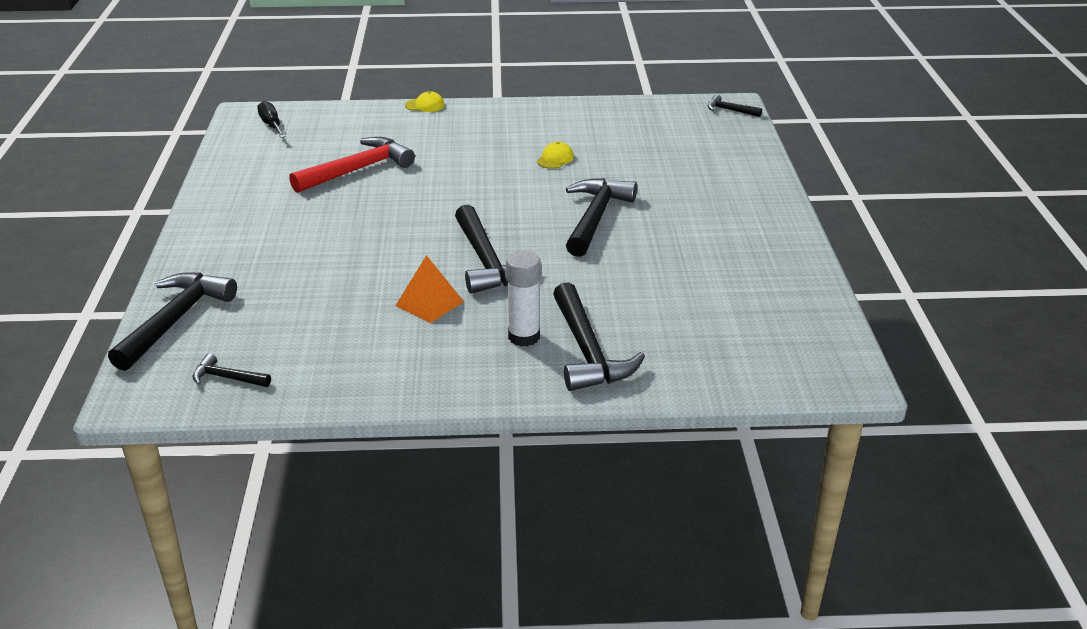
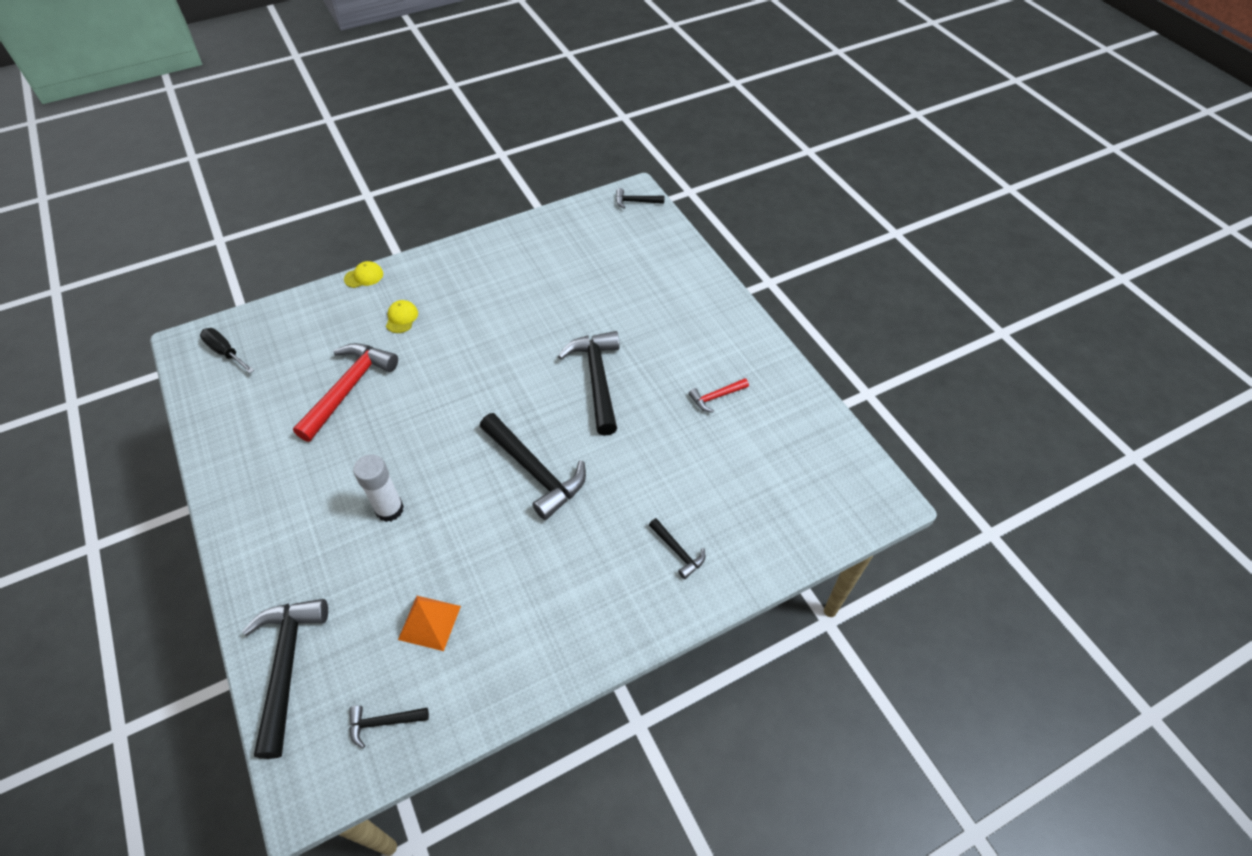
camera: 25 degrees left, 20 degrees up
(429, 303) = (514, 545): orange pyramid -> orange pyramid (429, 622)
(524, 337) = (617, 555): white glue stick -> white glue stick (389, 509)
(555, 159) = (522, 313): yellow cap -> yellow cap (401, 318)
(587, 351) = (677, 551): black hammer -> black hammer, size x0.49
(712, 258) = (716, 397): none -> red hammer

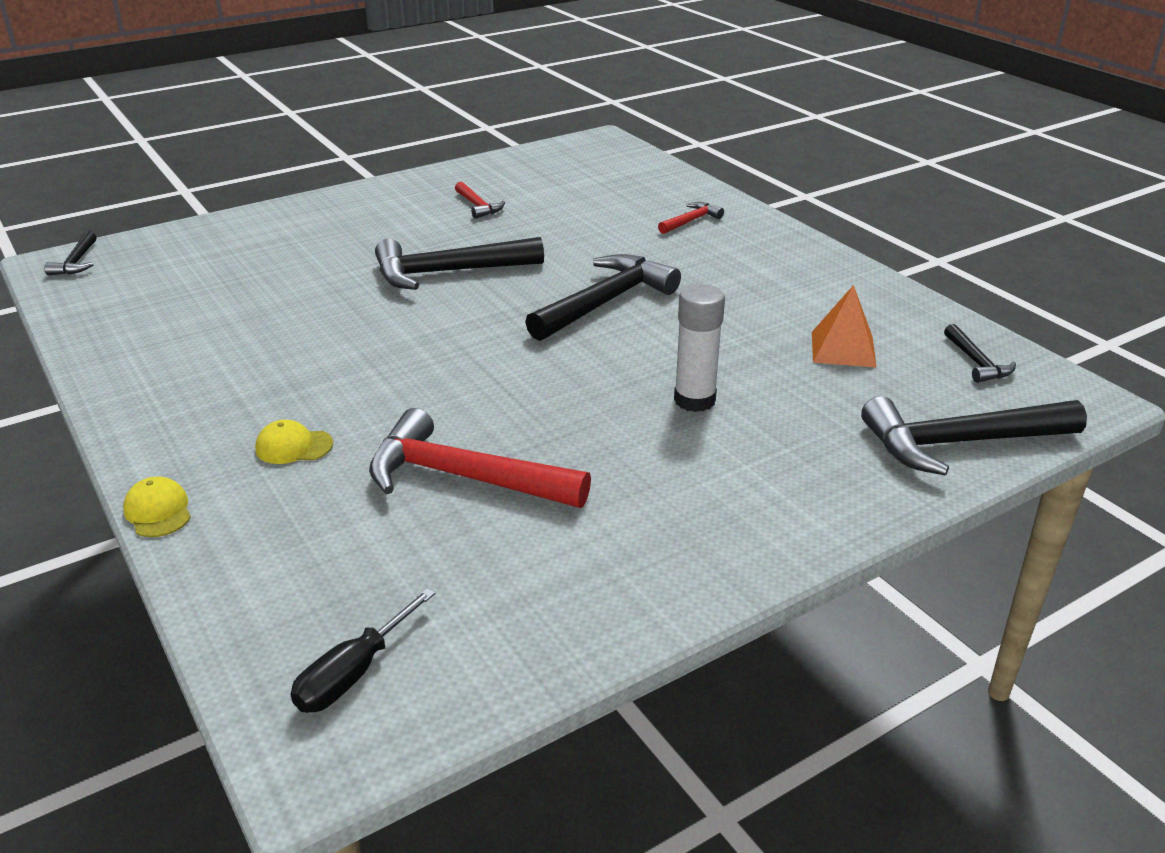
camera: 95 degrees left, 20 degrees down
(677, 551) = (691, 221): black hammer -> red hammer

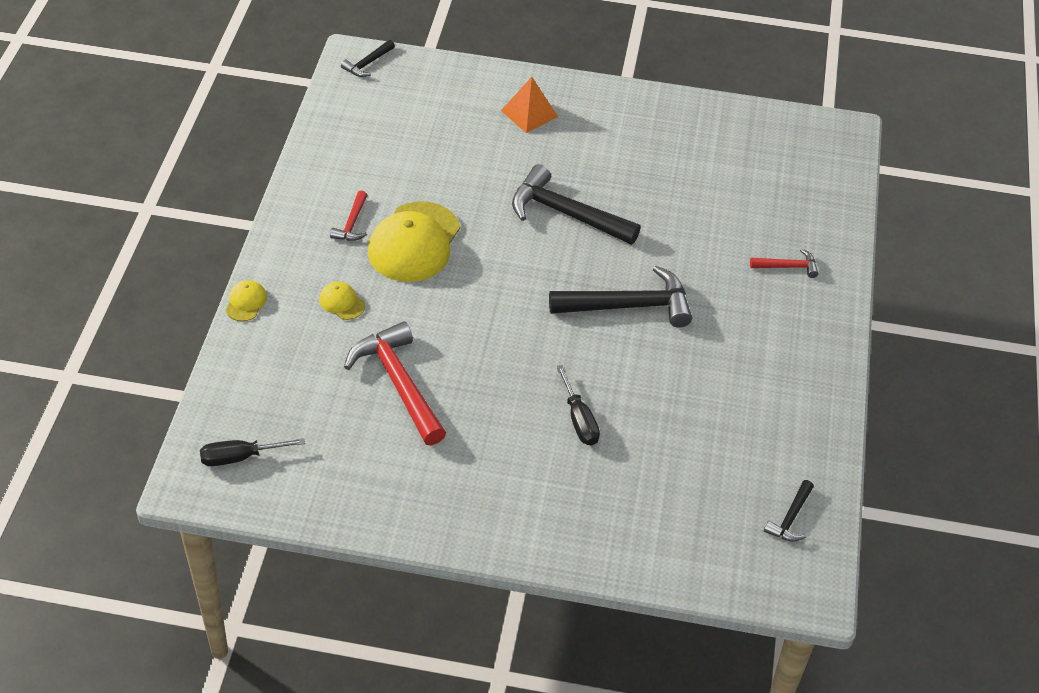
camera: 40 degrees right, 15 degrees up
(315, 360) = (414, 242): none -> yellow cap
(478, 206) = (660, 156): red hammer -> red hammer (352, 223)
(694, 400) = (579, 420): white glue stick -> black screwdriver
(843, 349) = (722, 447): orange pyramid -> orange pyramid (529, 113)
(960, 443) = (685, 559): black hammer -> none

